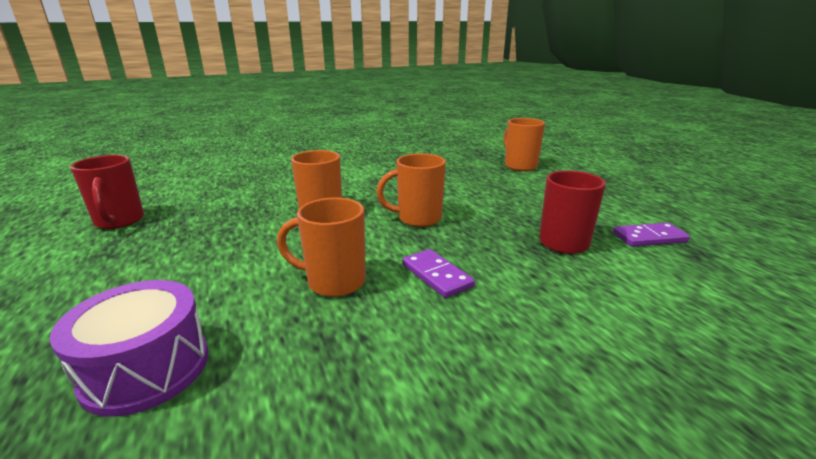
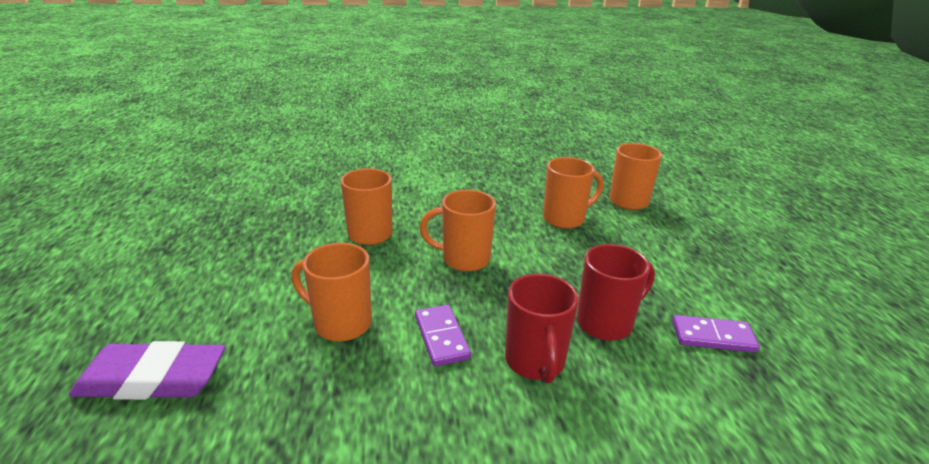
camera: 15 degrees right, 5 degrees up
(119, 221) = (186, 211): red mug -> red mug (535, 362)
(146, 368) = (153, 379): purple drum -> purple eraser
(481, 182) = (565, 219): none -> orange mug

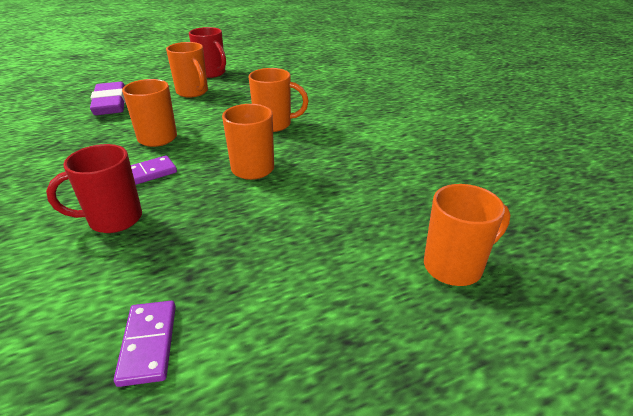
camera: 75 degrees right, 5 degrees up
(565, 219) = (363, 216): orange mug -> orange mug (193, 92)
(606, 323) = (168, 256): red mug -> red mug (212, 73)

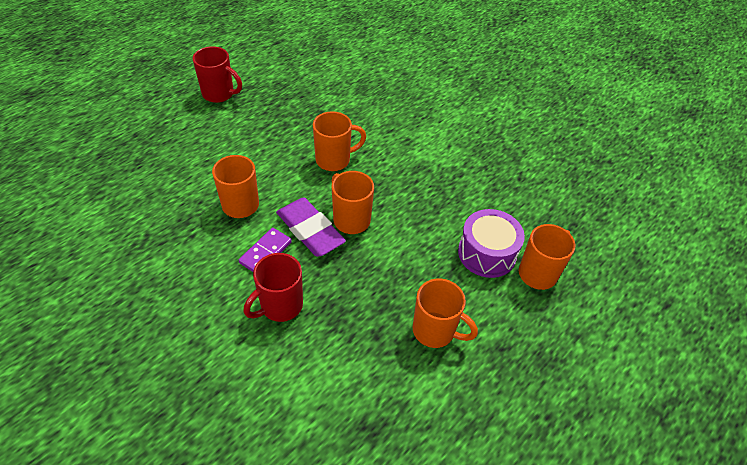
camera: 25 degrees left, 15 degrees up
(110, 104) = (150, 168): purple eraser -> purple eraser (310, 230)
(148, 344) = (388, 392): purple domino -> none
(193, 92) = (222, 130): orange mug -> orange mug (435, 331)
(392, 229) = (487, 253): none -> purple drum

